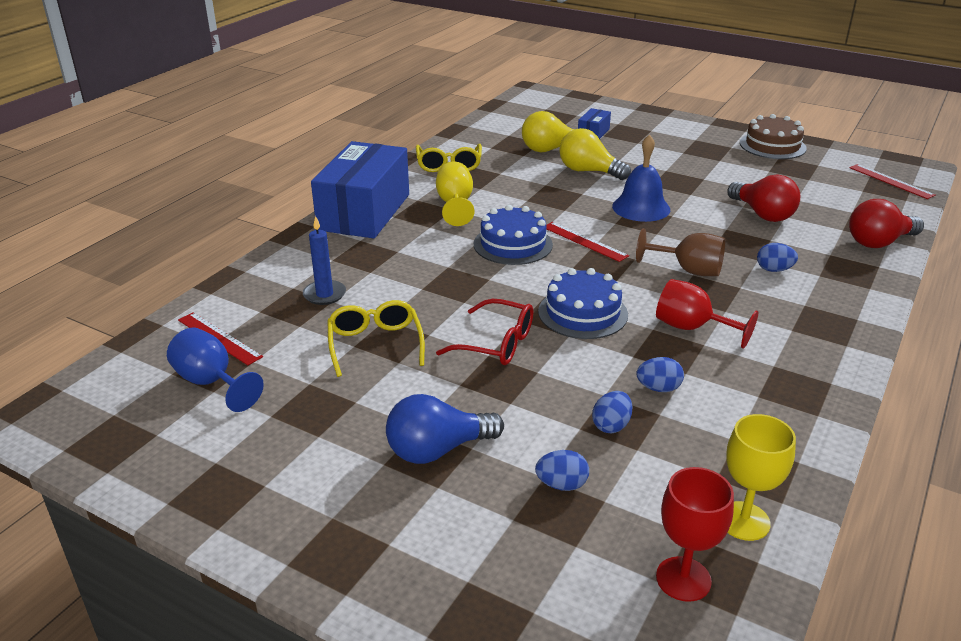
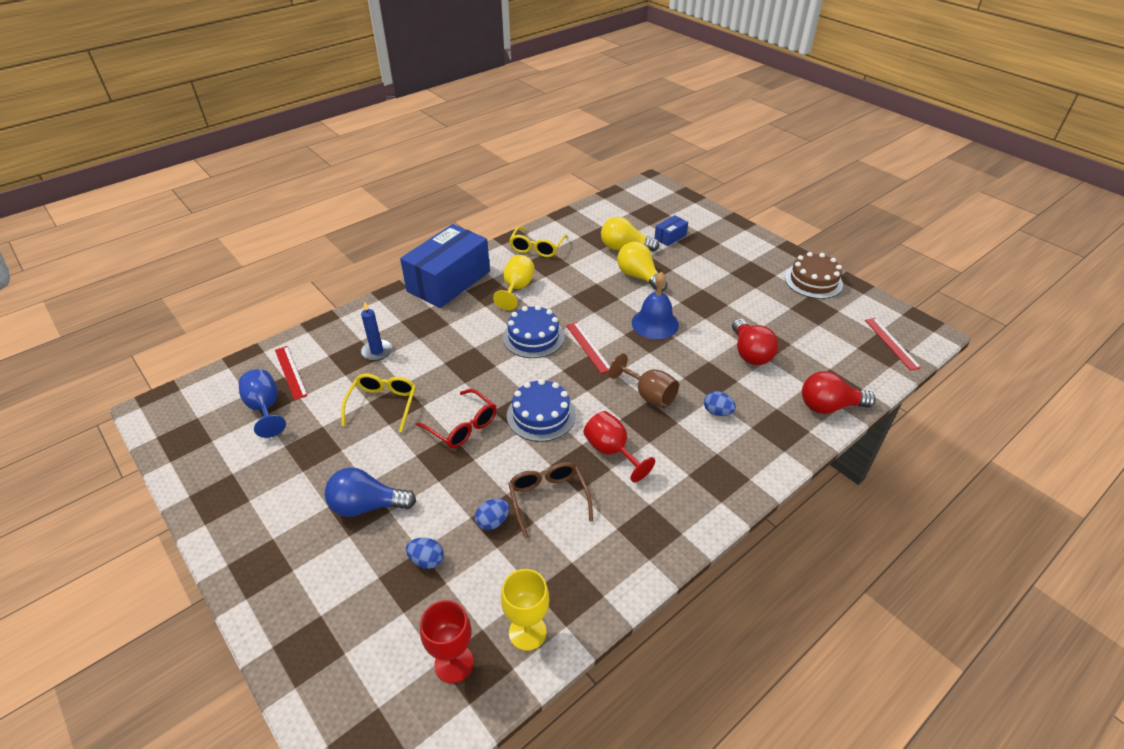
camera: 20 degrees right, 10 degrees up
(658, 388) = (548, 499): blue egg -> brown glasses

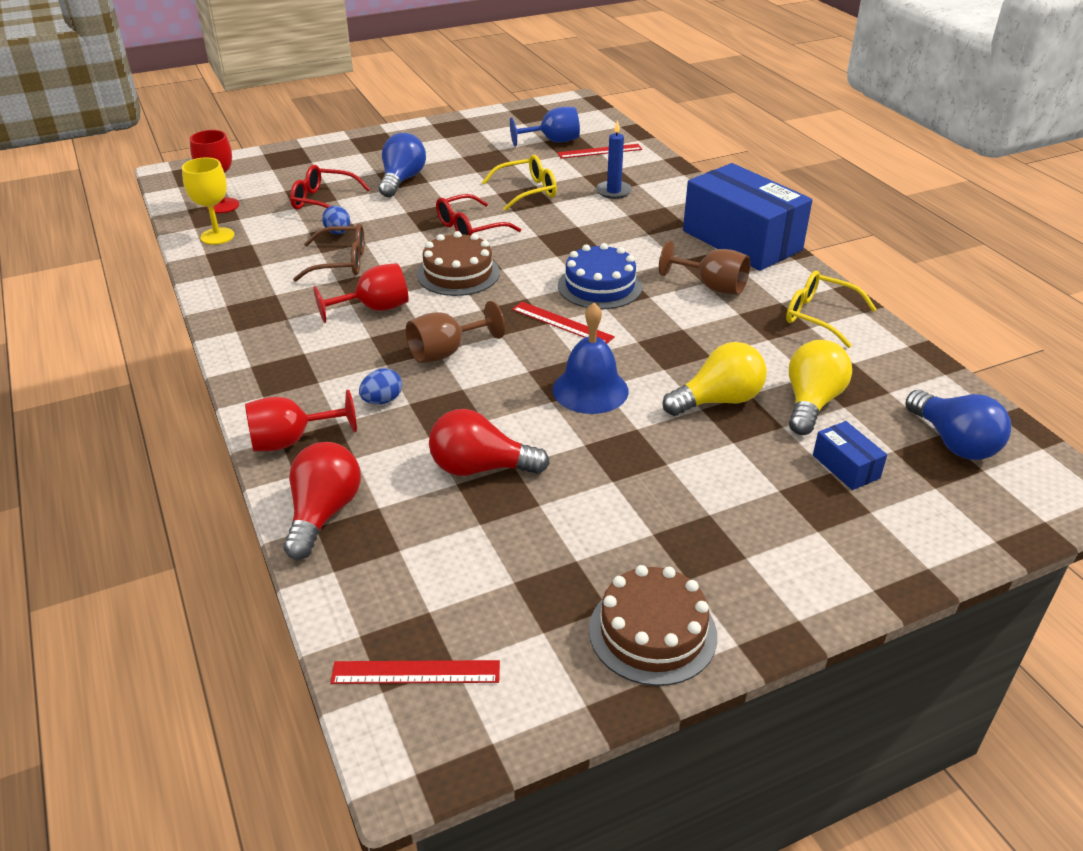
camera: 105 degrees right, 5 degrees down
(383, 404) = (527, 191): yellow glasses -> yellow glasses turned 45 degrees counterclockwise
(427, 560) = (323, 201): blue egg -> red glasses
(516, 288) = (712, 287): yellow goblet -> brown goblet
(541, 415) = (458, 273): blue cake -> brown cake
(588, 347) = (562, 323): red ruler -> red ruler turned 45 degrees clockwise
(633, 209) = (953, 442): none -> blue light bulb
(783, 444) = (290, 441): none -> red goblet

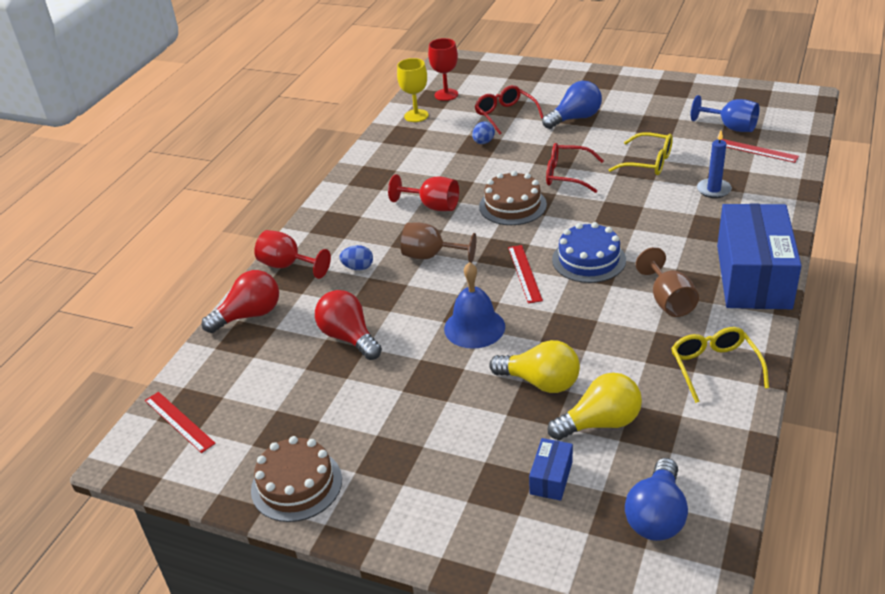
camera: 50 degrees right, 0 degrees up
(340, 262) = (456, 165): brown glasses -> none

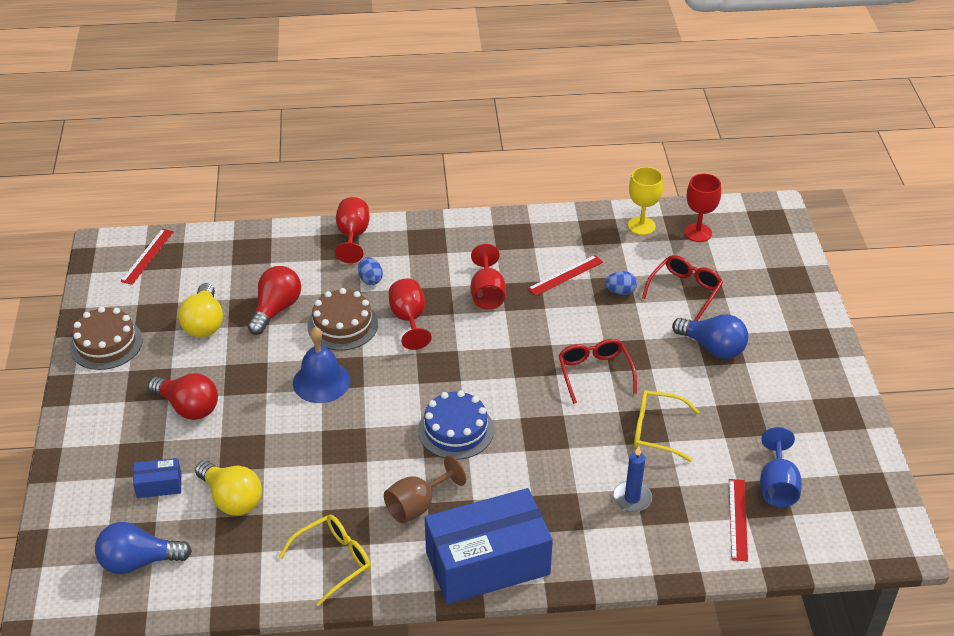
camera: 60 degrees right, 5 degrees up
(249, 315) = (279, 241): red light bulb -> red light bulb (188, 407)
(430, 256) = (409, 319): brown goblet -> red goblet
(512, 205) = (518, 349): brown cake -> brown cake (342, 325)
(524, 273) = (413, 391): red ruler -> red ruler (565, 275)
(540, 382) = (267, 446): yellow light bulb -> yellow light bulb (204, 323)
(648, 162) = (657, 431): yellow glasses -> yellow glasses turned 105 degrees clockwise

